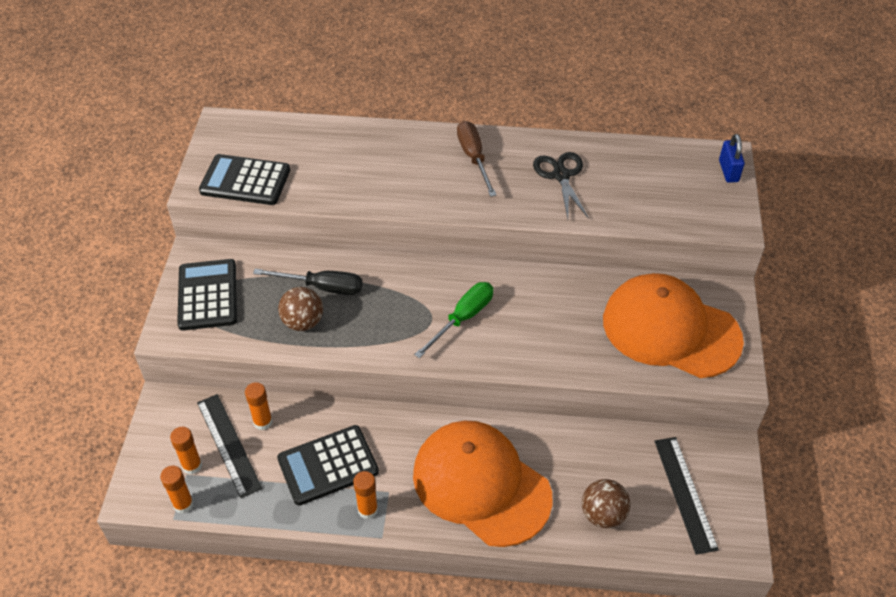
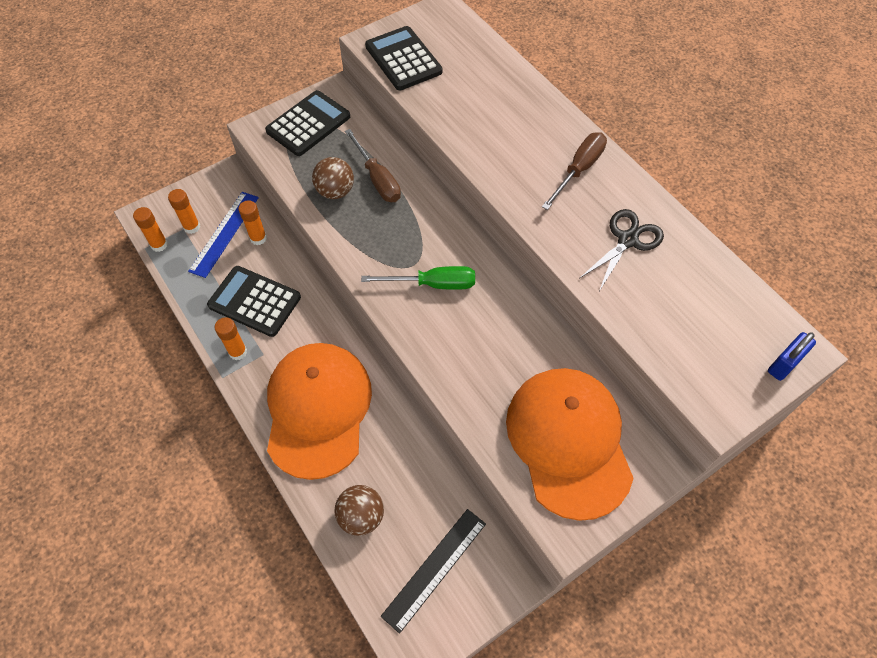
camera: 50 degrees right, 10 degrees up
(229, 444) = (224, 233): black ruler -> blue ruler
(322, 287) = (377, 179): black screwdriver -> brown screwdriver

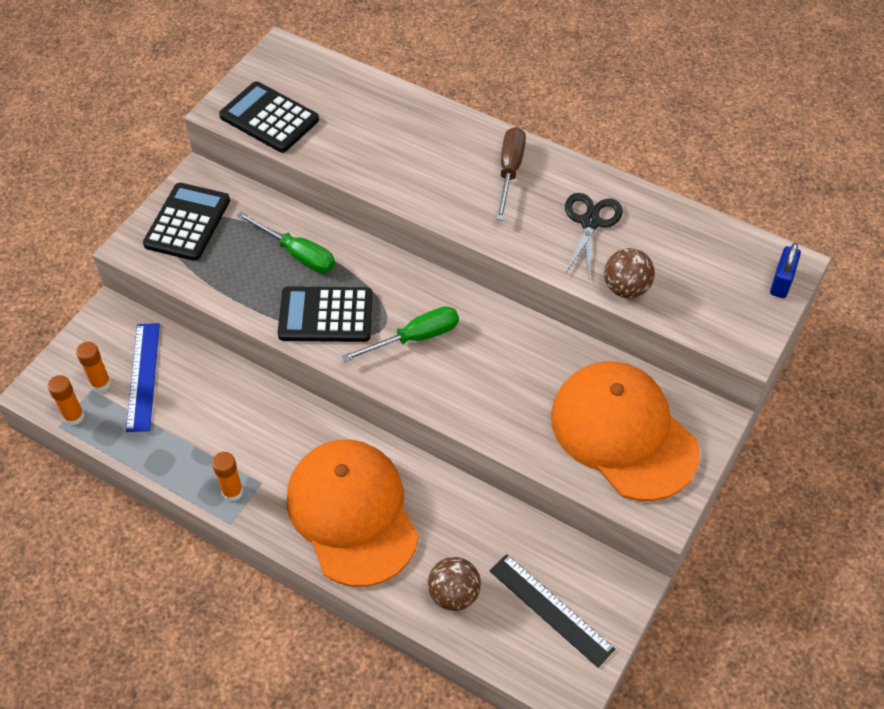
camera: 25 degrees left, 5 degrees down
(254, 301) = (220, 434): black calculator -> black calculator (326, 315)
(258, 238) = (185, 367): orange glue stick -> none
(335, 191) = (259, 283): brown ball -> brown ball (626, 288)
(377, 179) = (297, 254): brown screwdriver -> green screwdriver
(434, 568) = (550, 609): black ruler -> black ruler turned 60 degrees counterclockwise

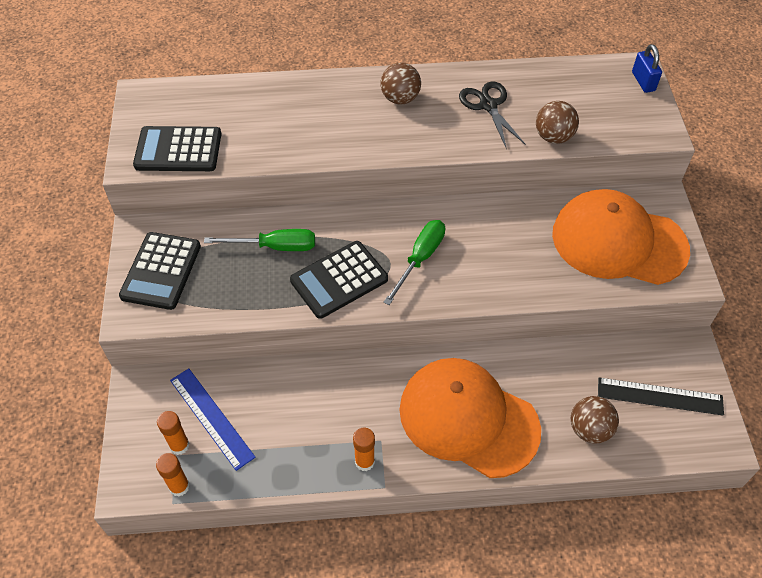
camera: 35 degrees left, 0 degrees up
(187, 222) = (161, 271): black calculator -> black calculator turned 150 degrees counterclockwise
(510, 171) = (400, 98): brown screwdriver -> brown ball

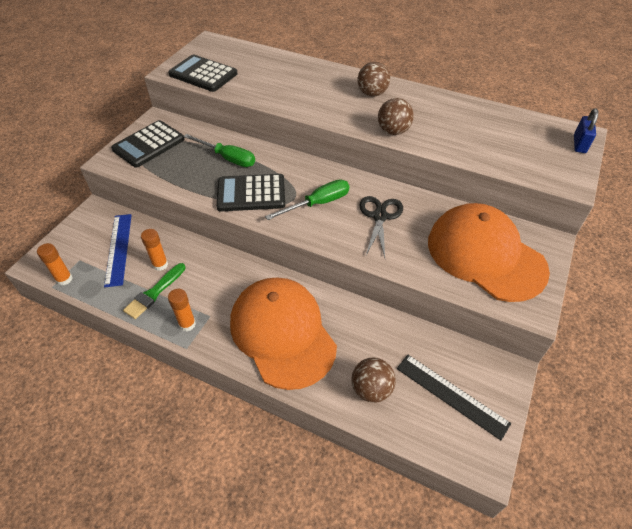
camera: 30 degrees right, 5 degrees down
(179, 445) = (86, 255): orange glue stick -> orange glue stick (160, 265)
(299, 447) = (154, 293): none -> green brush
(488, 105) = (434, 118): black scissors -> black scissors (380, 216)
(553, 137) = (471, 154): brown ball -> brown ball (393, 131)

